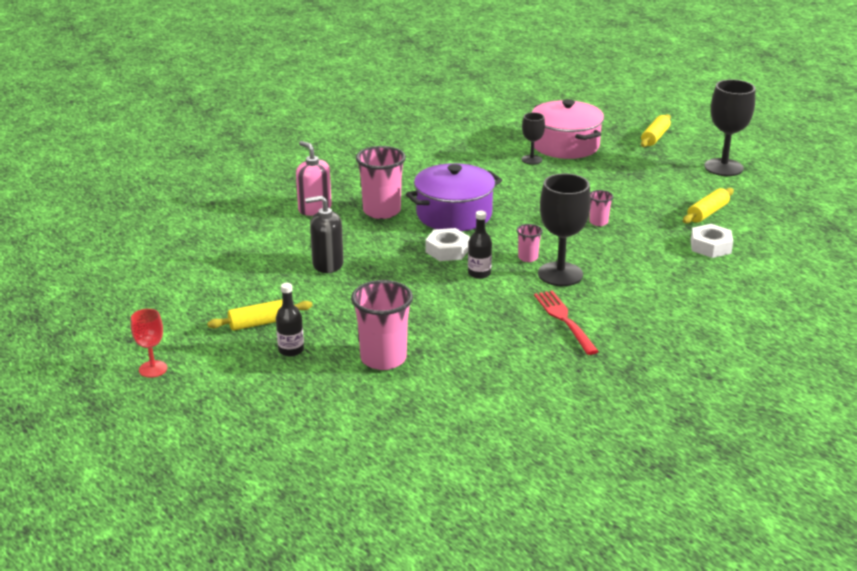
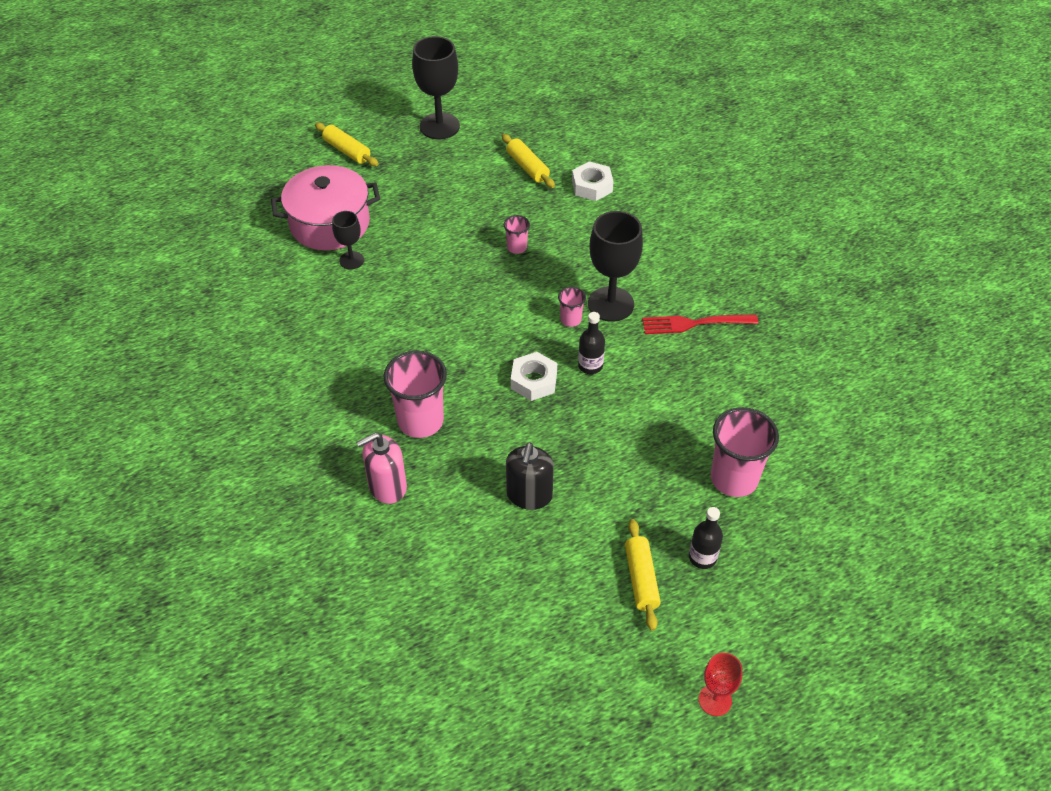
camera: 75 degrees left, 20 degrees up
(454, 214) = (455, 357): purple pot -> none

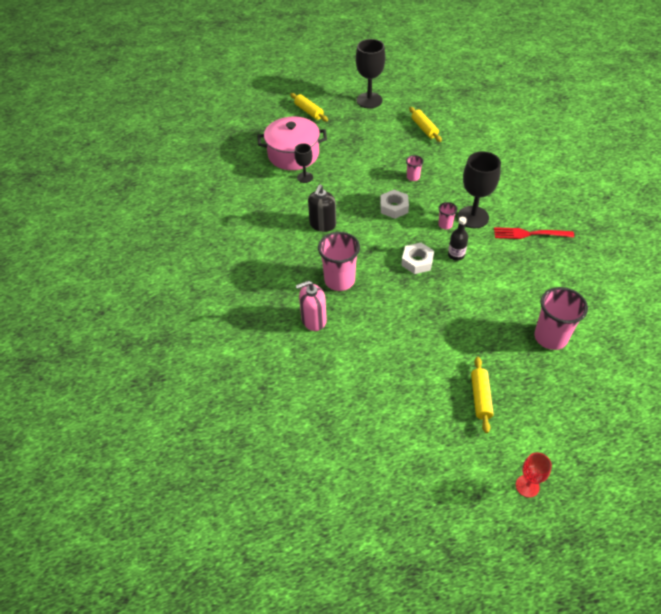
camera: 10 degrees right, 0 degrees up
(529, 495) = (408, 334): black soap dispenser -> black soap dispenser (322, 224)
(592, 186) = (466, 143): white nut -> white nut (394, 207)
(702, 557) = (525, 388): black bottle -> none

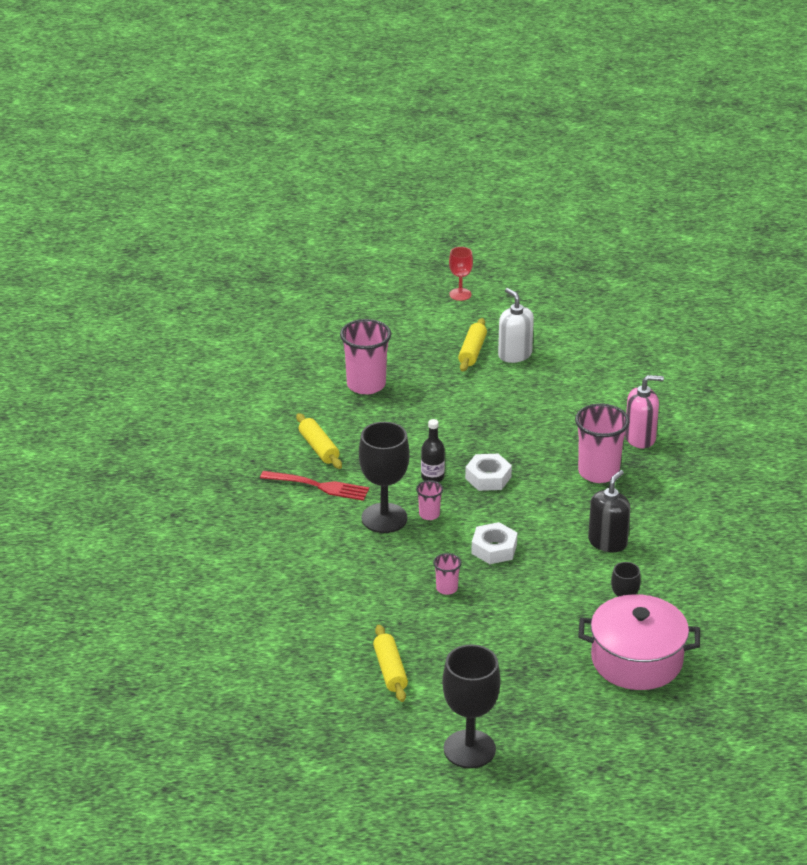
camera: 170 degrees left, 15 degrees down
(309, 111) = (594, 744): yellow rolling pin -> yellow rolling pin (319, 448)
(441, 401) = (514, 354): none -> white soap dispenser

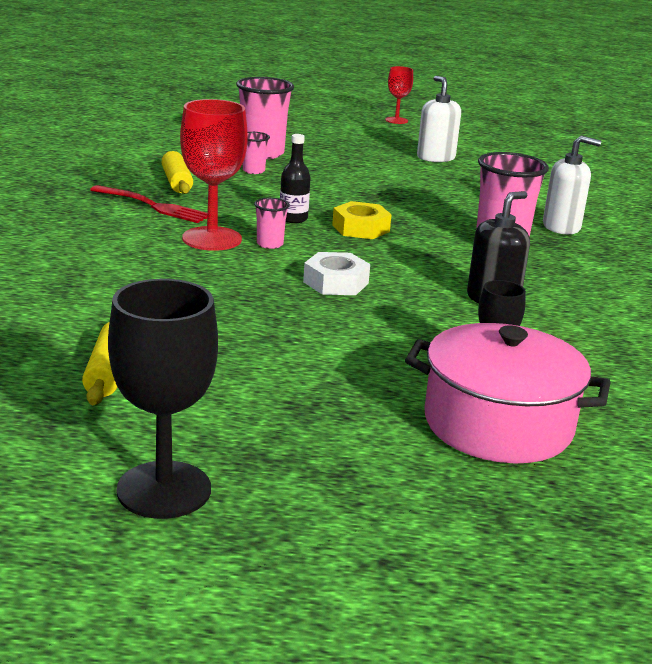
camera: 10 degrees right, 10 degrees down
(384, 518) = (212, 239): black goblet -> red goblet
(447, 588) = (250, 306): pink cup -> pink cup (253, 171)
(472, 351) = (390, 150): yellow rolling pin -> none
(488, 477) = (361, 228): white nut -> yellow nut
(640, 438) = (561, 227): pink soap dispenser -> white soap dispenser

